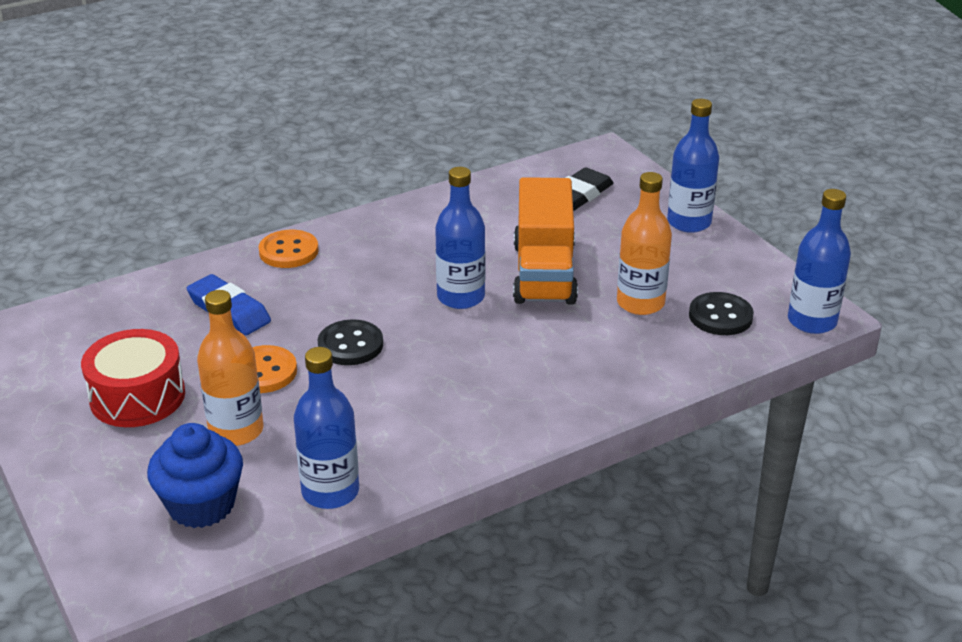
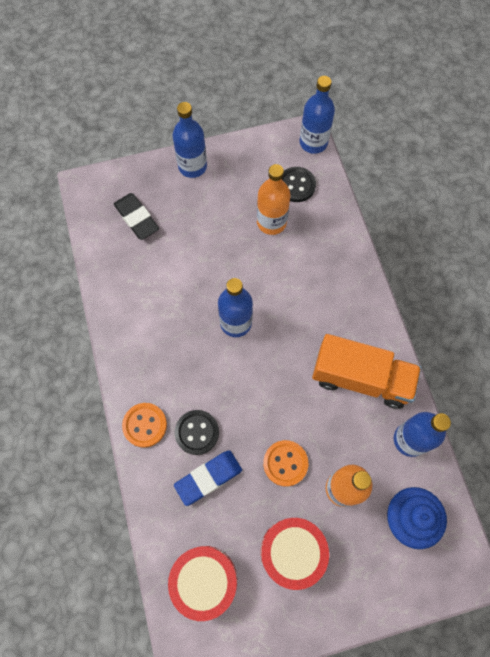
camera: 75 degrees left, 35 degrees up
(94, 329) = (204, 580): none -> red drum
(350, 345) = (270, 402): black button -> black button (197, 432)
(544, 273) = (223, 266): orange truck -> orange truck (361, 378)

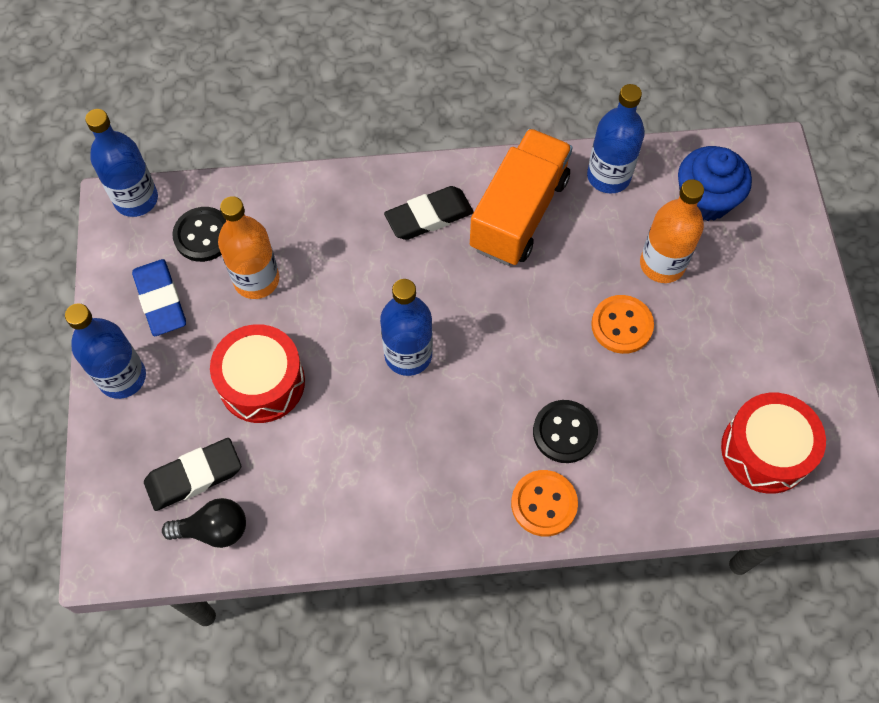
camera: 80 degrees left, 5 degrees down
(106, 236) = (214, 529): none -> black light bulb
(208, 478) = (630, 426): blue eraser -> blue eraser (160, 300)
(292, 552) = (736, 337): red drum -> red drum (262, 382)
(343, 318) = (429, 216): none -> black eraser

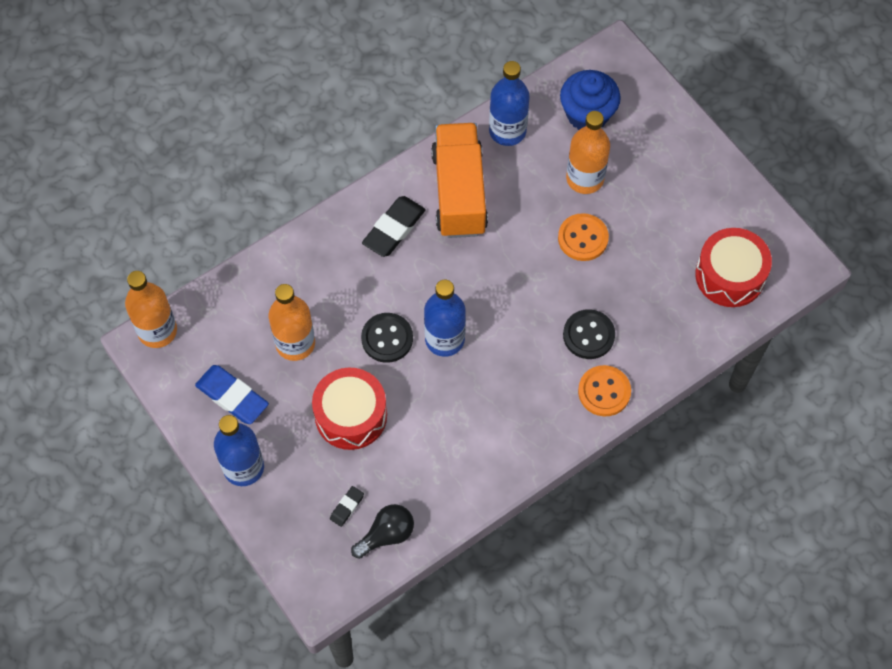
camera: 30 degrees left, 0 degrees up
(136, 199) = (157, 331): blue bottle -> orange bottle
(194, 476) = (347, 507): black eraser -> black eraser, size x0.51
(203, 235) = (231, 331): black button -> black button (387, 338)

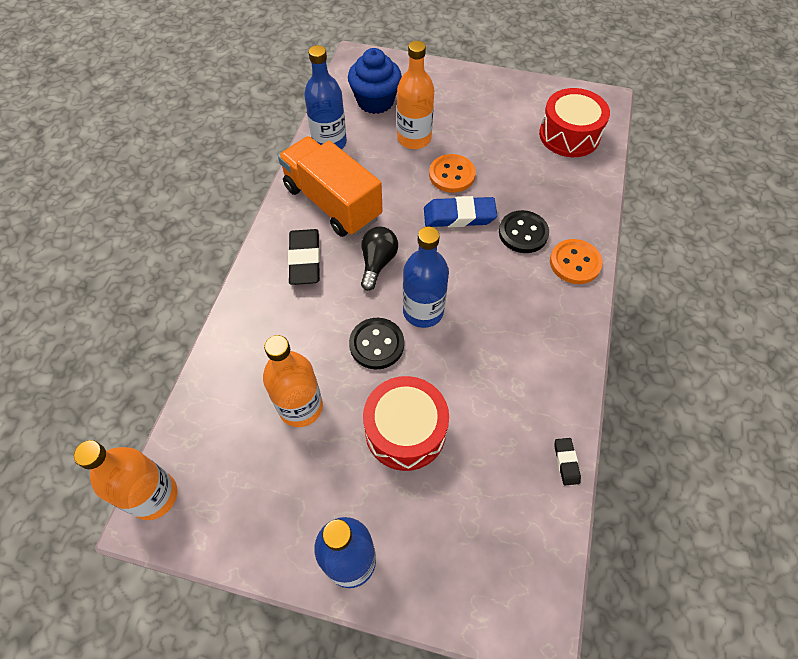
camera: 40 degrees left, 5 degrees down
(232, 397) = (281, 500): blue eraser -> blue eraser (459, 216)
(347, 507) = (478, 516): black eraser -> black eraser (566, 462)
(386, 535) = (535, 511): black light bulb -> black light bulb (377, 263)

